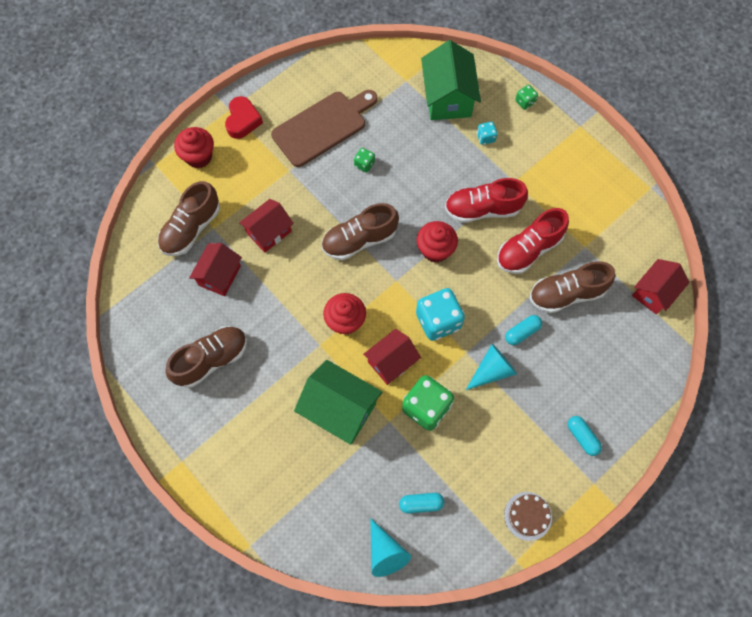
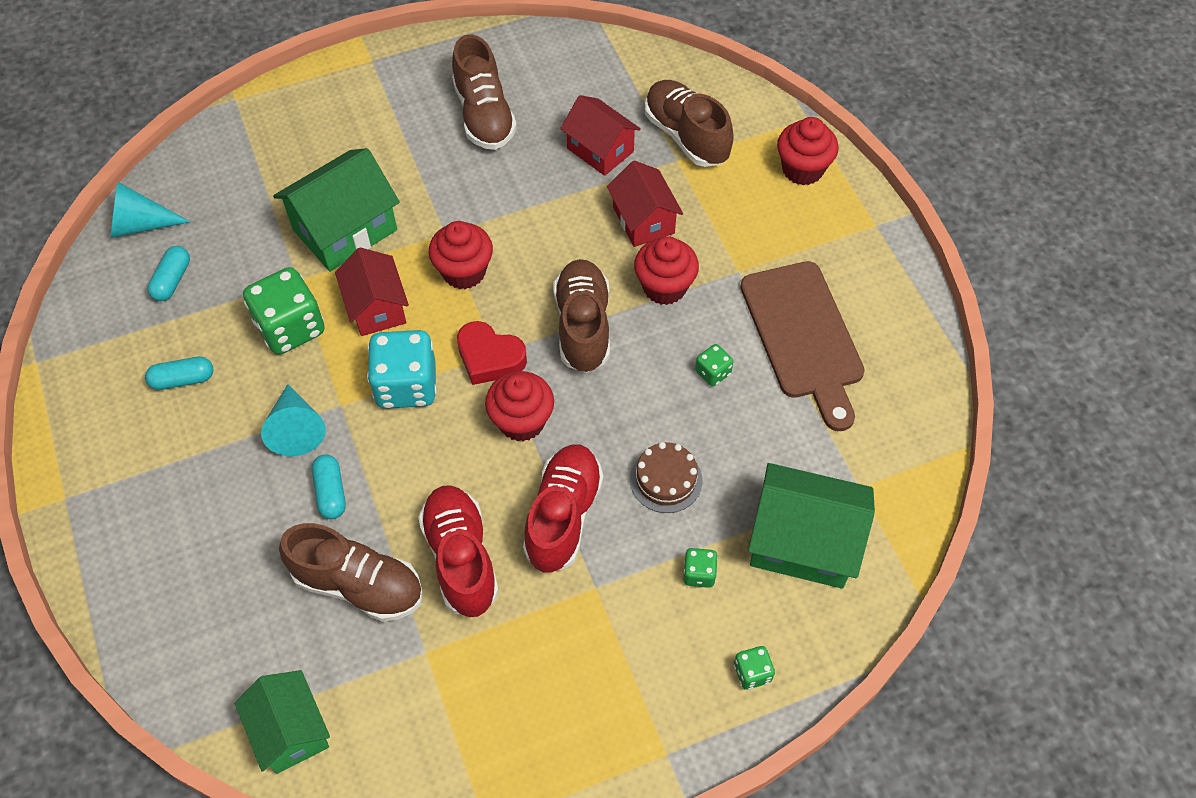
camera: 110 degrees right, 10 degrees down
(243, 120) = (849, 236): red heart -> red heart (490, 358)
(315, 205) = (664, 287): none -> red cupcake
(485, 138) = (699, 574): turquoise dice -> green dice
(527, 516) = (78, 396): brown cake -> brown cake (666, 480)
(566, 294) = (358, 585): brown shoe -> brown shoe turned 105 degrees clockwise
(582, 437) = (134, 510): turquoise capsule -> turquoise capsule (183, 380)
(654, 292) = (291, 730): red house -> green house

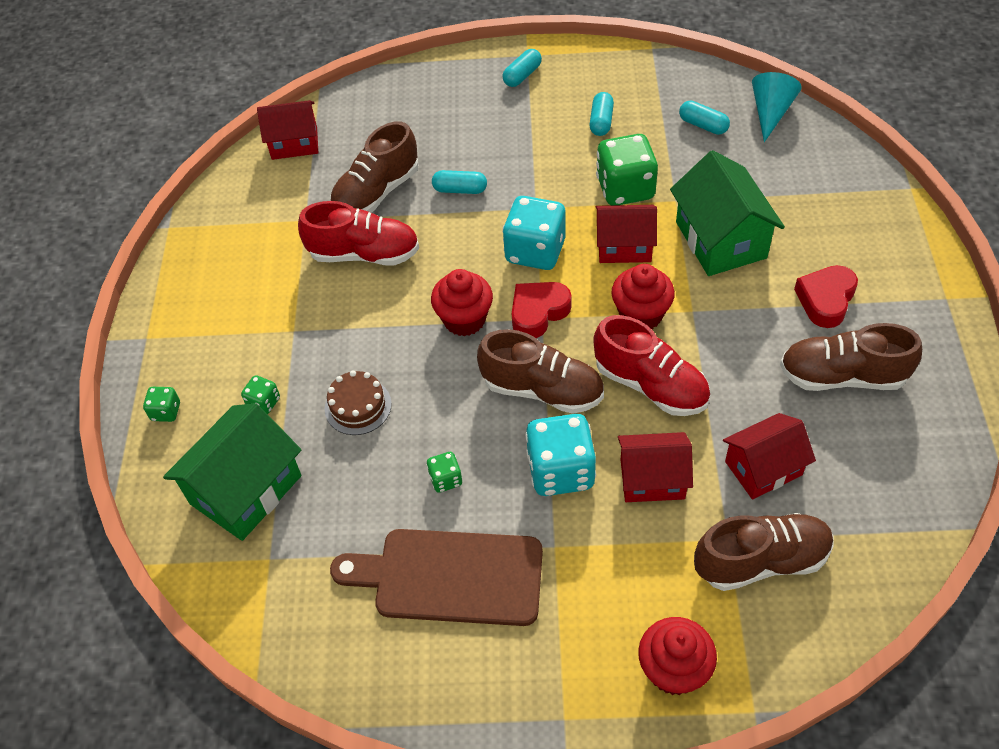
camera: 115 degrees right, 5 degrees down
(108, 490) = (522, 75): none -> turquoise capsule
(291, 730) = (294, 143): green house -> red house
(296, 428) = (526, 178): turquoise cone -> none
(399, 139) = (825, 300): none -> red heart
(563, 516) = (364, 325): red shoe -> red shoe (651, 385)
(664, 287) = (560, 471): red cupcake -> turquoise dice

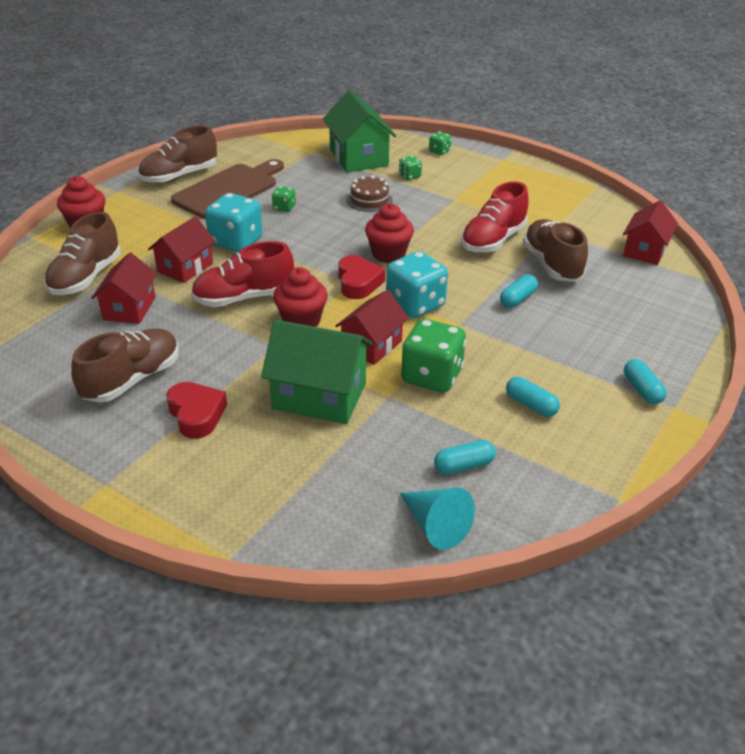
camera: 120 degrees right, 15 degrees down
(542, 390) = (297, 259): brown shoe -> brown shoe (179, 176)

